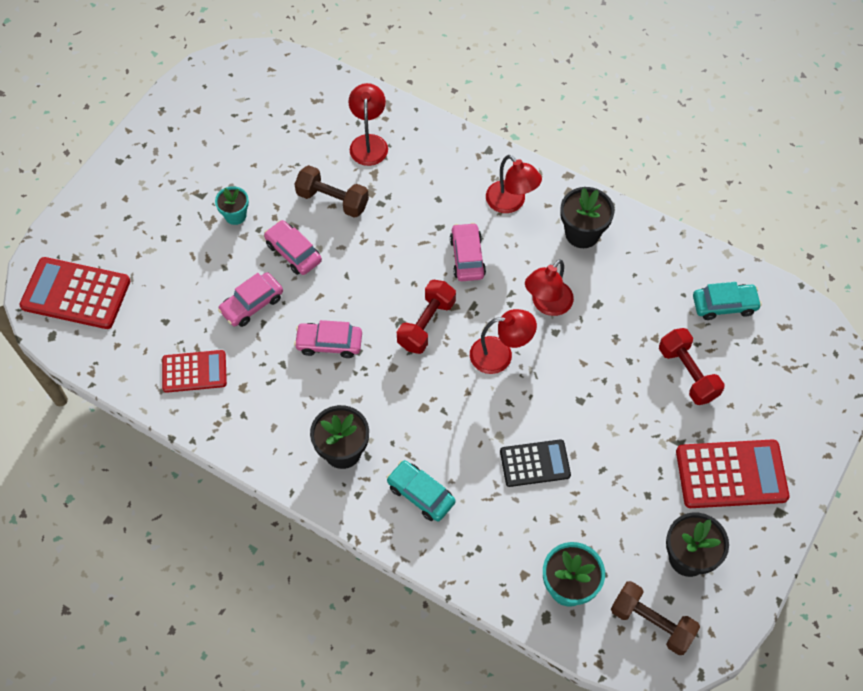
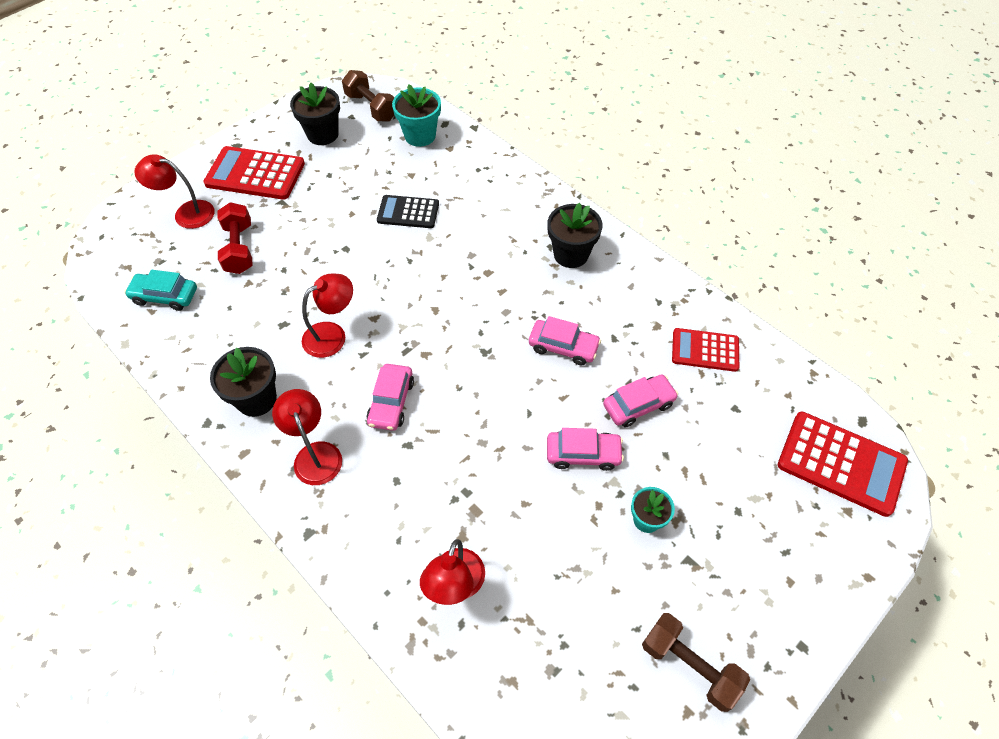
camera: 165 degrees left, 5 degrees down
(293, 252) = (583, 454): pink car -> pink car turned 60 degrees counterclockwise
(332, 200) = (523, 511): brown dumbbell -> brown dumbbell (689, 665)
(420, 494) = (512, 211): turquoise car -> none
(426, 324) = (460, 343): red dumbbell -> none
(500, 355) = (399, 300): red lamp -> red lamp (186, 213)

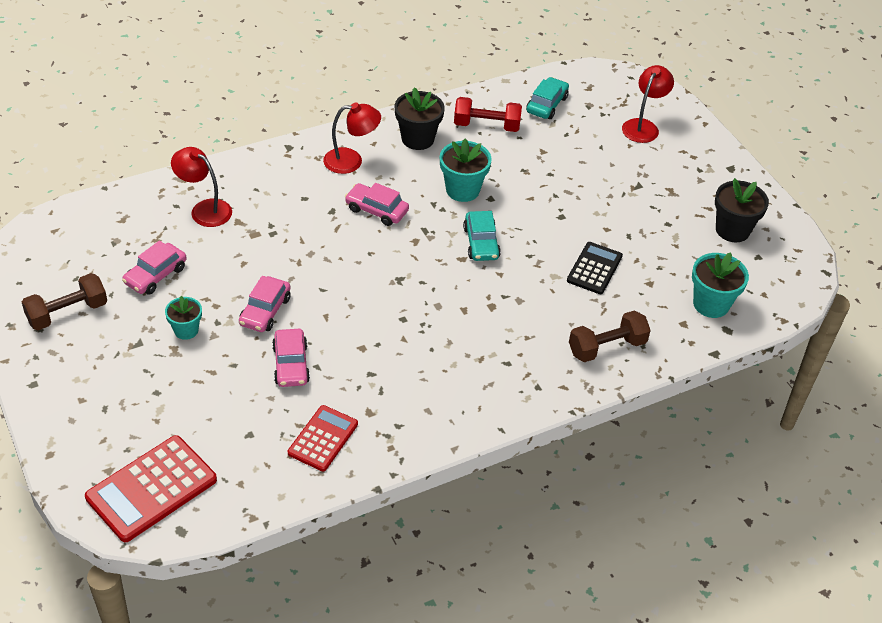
camera: 105 degrees right, 10 degrees down
(239, 248) = (586, 151): red dumbbell -> red dumbbell (486, 126)
(255, 174) = (684, 174): red calculator -> none
(332, 335) = (462, 190): red lamp -> turquoise flower pot
(371, 107) = (770, 275): brown dumbbell -> brown dumbbell (607, 347)
(407, 300) = (481, 243): none -> turquoise car
(563, 347) = (379, 333): pink car -> pink car (155, 275)
(571, 254) = (489, 376): black flower pot -> none

